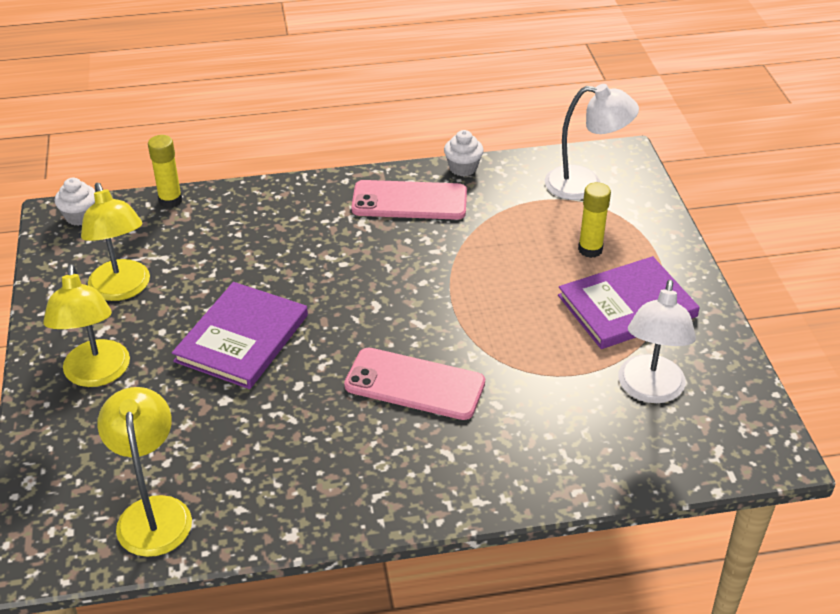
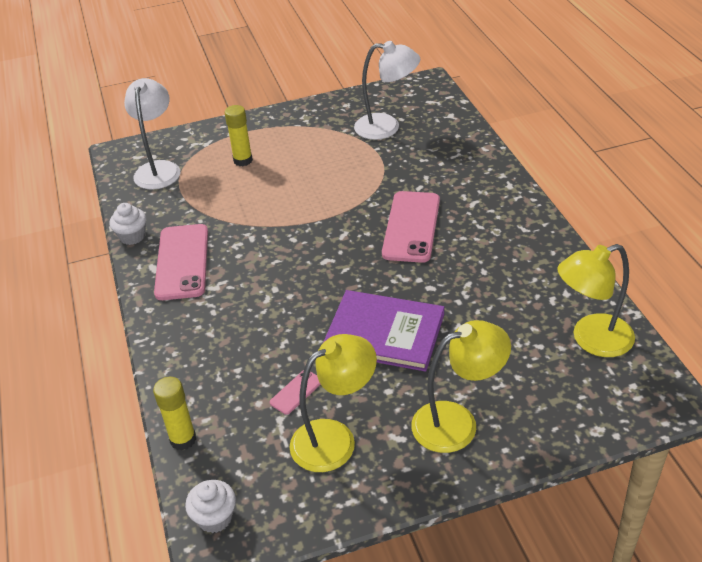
camera: 95 degrees left, 0 degrees up
(191, 269) = (296, 392): none -> pink phone
(627, 306) = (305, 140): purple book -> none

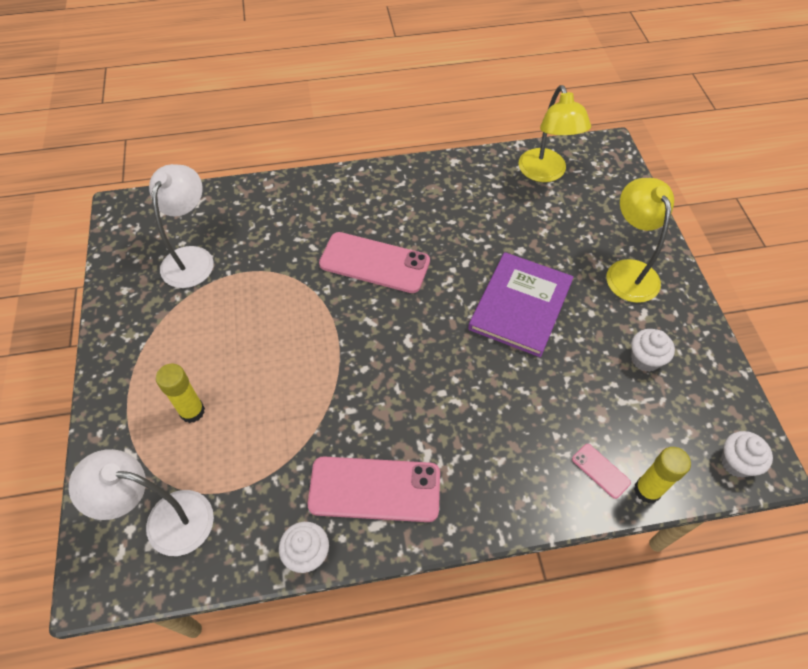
camera: 85 degrees left, 15 degrees up
(296, 392) = (589, 384): pink phone -> pink phone (600, 471)
(335, 438) = (645, 359): yellow lamp -> white cupcake

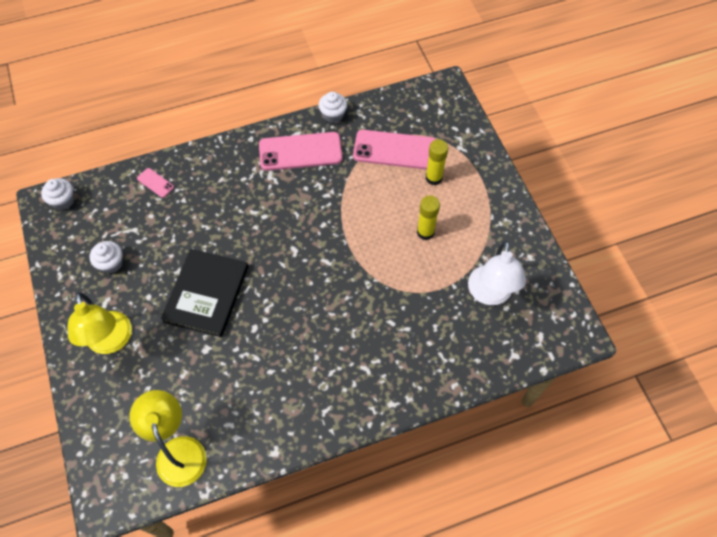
camera: 170 degrees right, 5 degrees up
(165, 520) = (421, 118): white lamp -> none
(374, 263) = (333, 315): pink phone -> pink phone (395, 150)
(520, 305) = (206, 294): purple book -> black book
(647, 490) = (126, 176): yellow glue stick -> yellow glue stick (425, 232)

